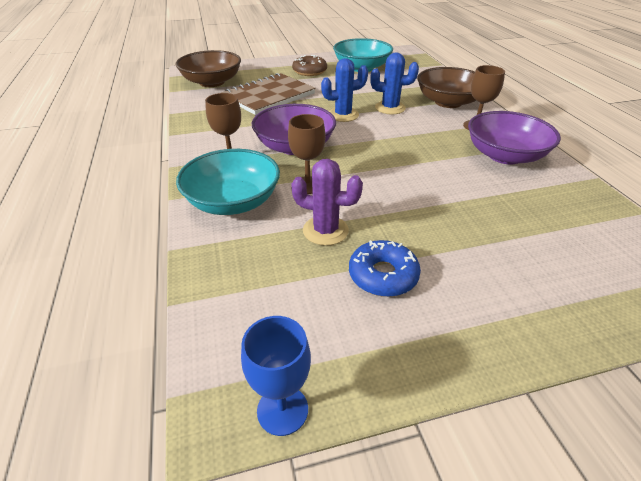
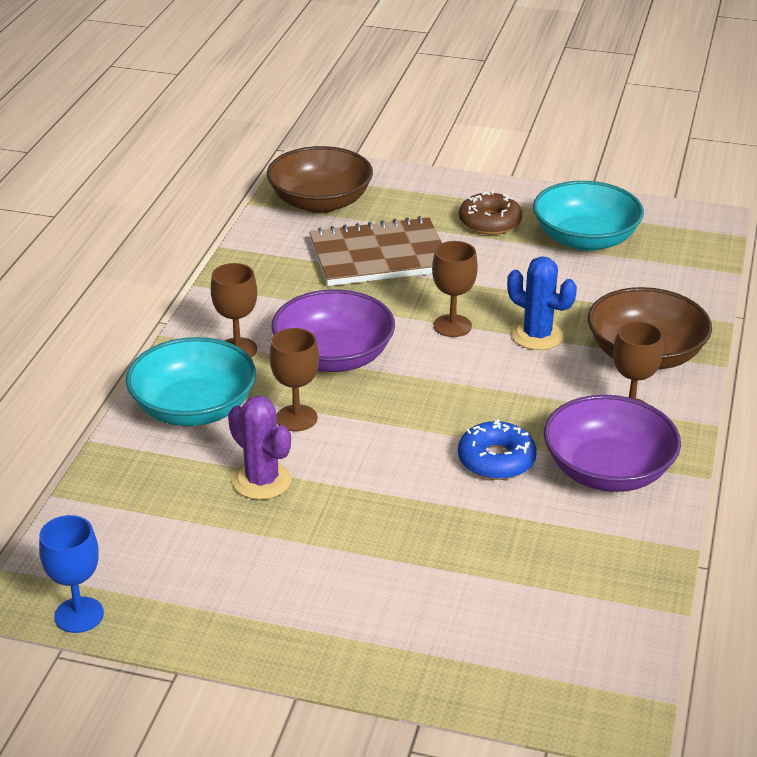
camera: 30 degrees right, 5 degrees down
(343, 115) = (452, 326): blue cactus -> brown goblet
(383, 275) = (273, 550): blue donut -> blue donut (496, 460)

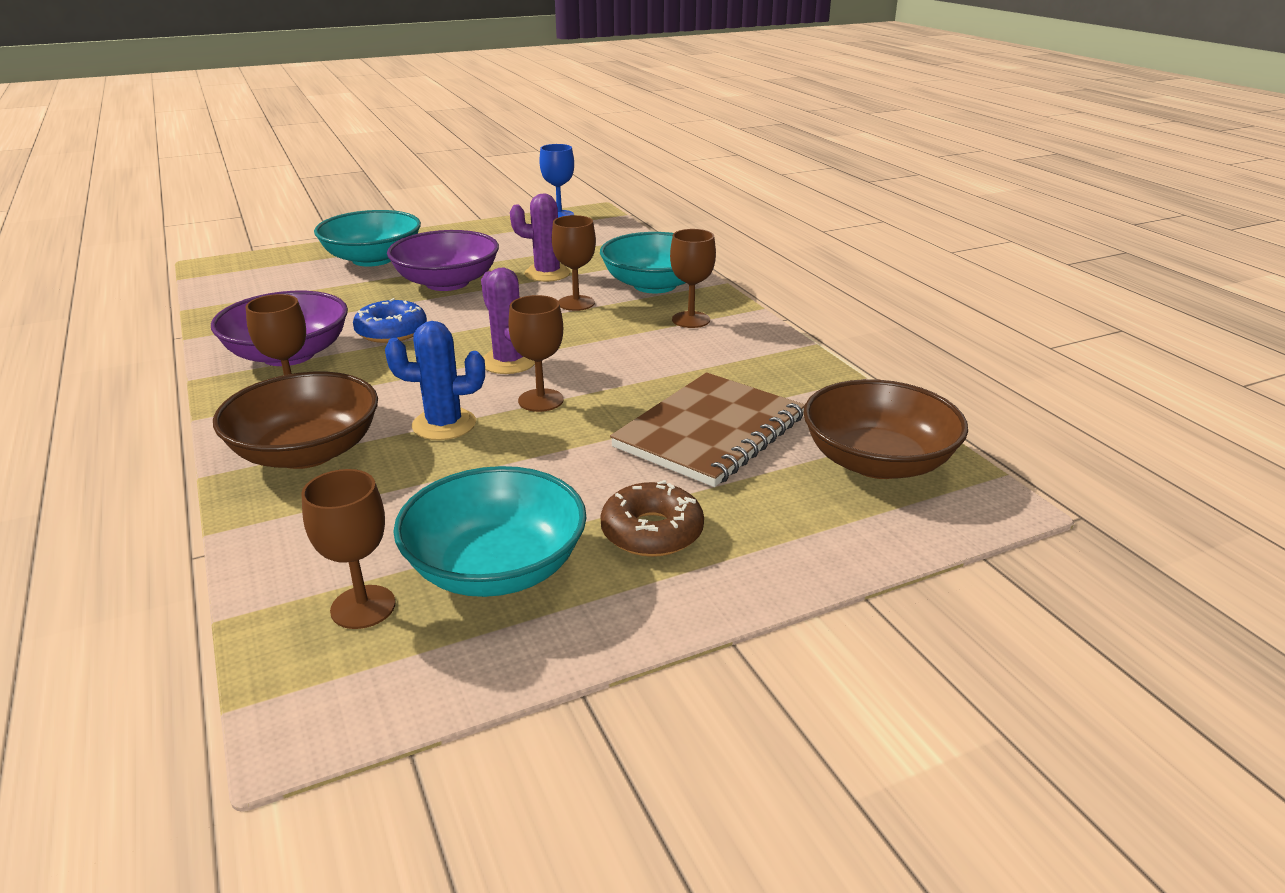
camera: 140 degrees right, 5 degrees down
(334, 357) = (610, 342): purple bowl -> purple bowl (447, 282)
(411, 621) = (373, 259): none -> turquoise bowl
(435, 373) = (508, 362): none -> purple cactus
(663, 249) = (363, 607): none -> brown goblet

